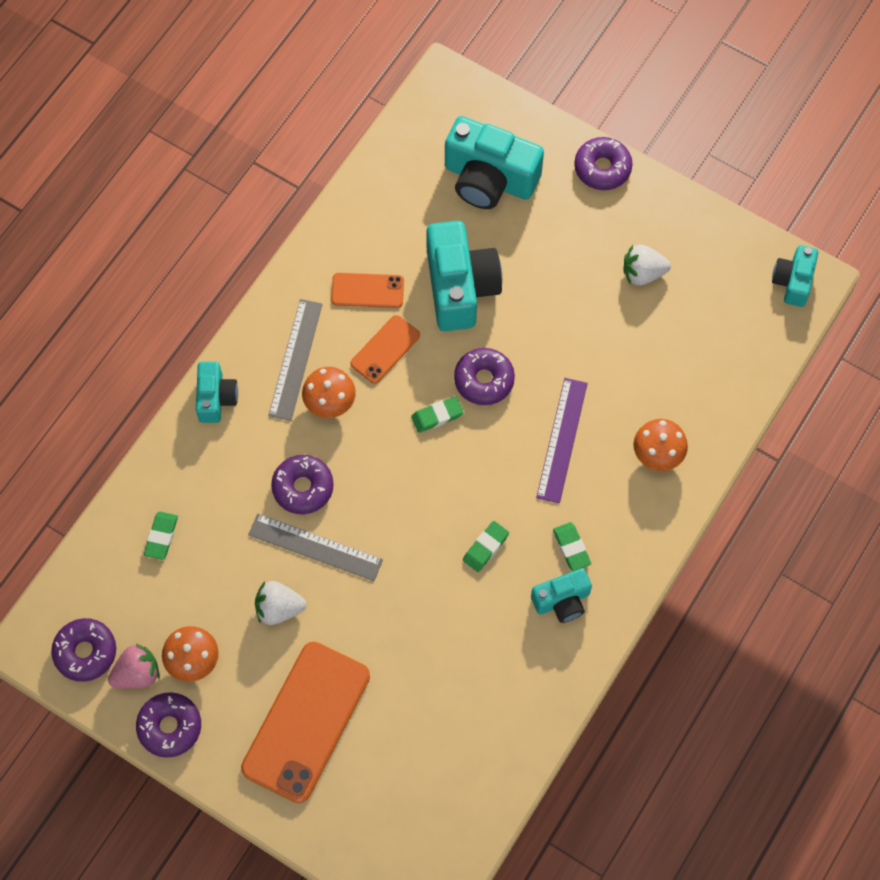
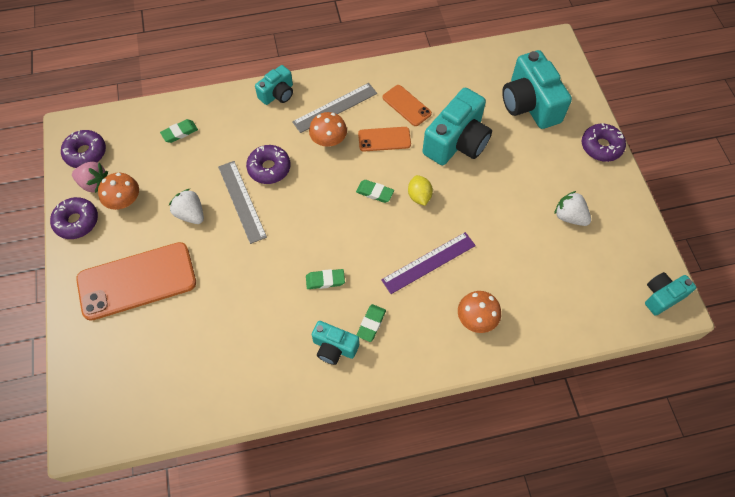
camera: 45 degrees right, 5 degrees down
(484, 380) = (419, 196): purple donut -> yellow lemon

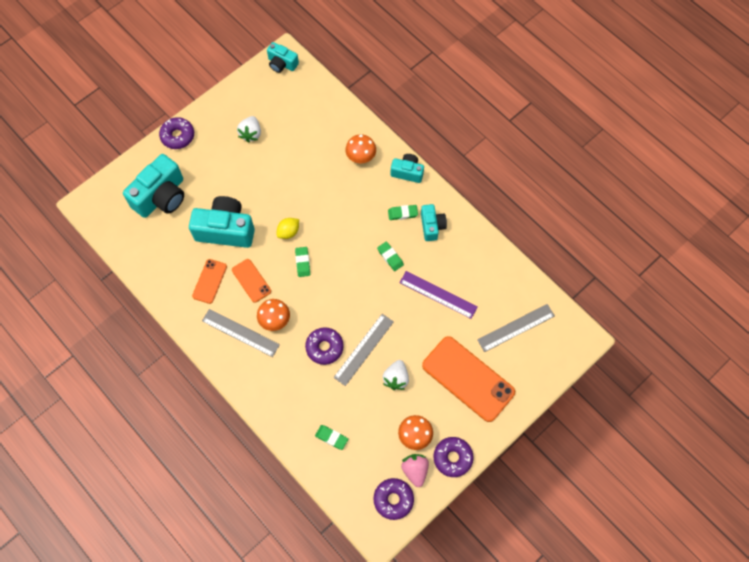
camera: 120 degrees left, 5 degrees up
(150, 366) = (516, 327): none -> grey ruler
(277, 94) = (250, 385): turquoise camera -> turquoise camera (407, 172)
(428, 262) = (338, 201): purple ruler -> purple ruler (438, 294)

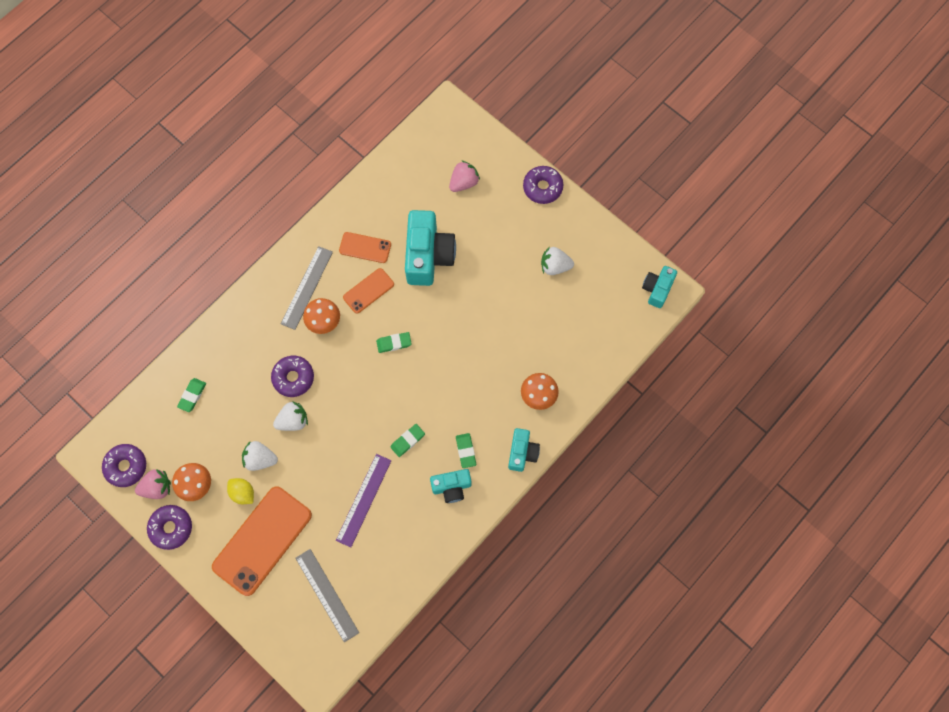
camera: 85 degrees right, 5 degrees up
(161, 196) = (464, 182): turquoise camera -> pink strawberry
(288, 232) = (431, 323): yellow lemon -> yellow lemon (243, 493)
(364, 349) = (293, 420): grey ruler -> white strawberry

